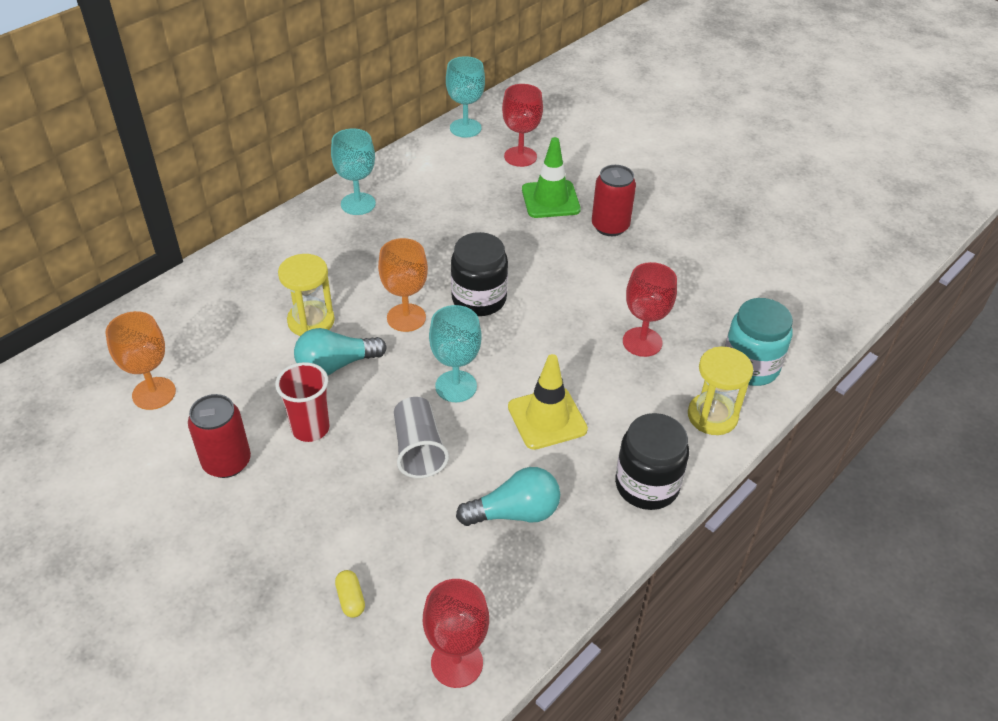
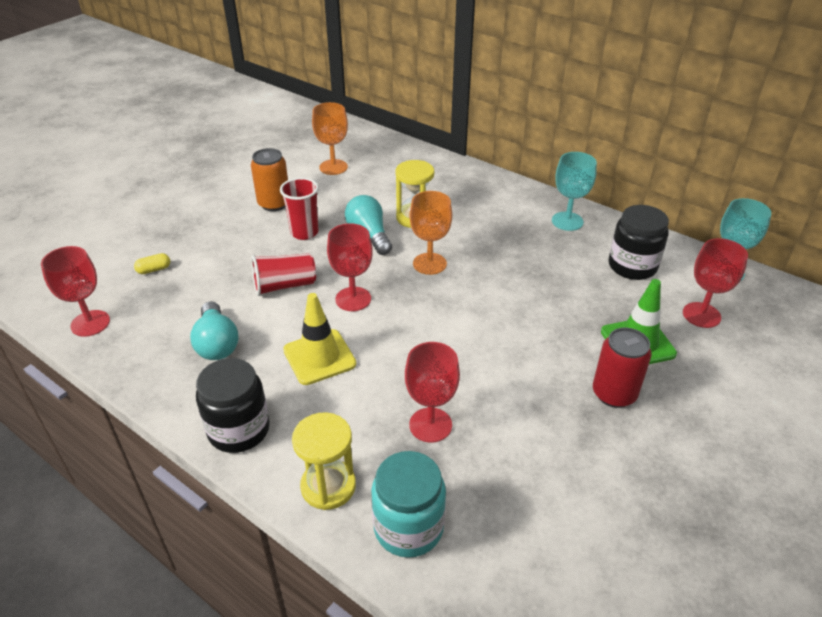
camera: 85 degrees right, 5 degrees down
(227, 462) = (274, 204): red can -> orange can
(418, 449) = (284, 286): grey cup -> red cup
(456, 386) = (353, 299): turquoise goblet -> red goblet
(479, 299) = (464, 303): black jar -> black jar (632, 266)

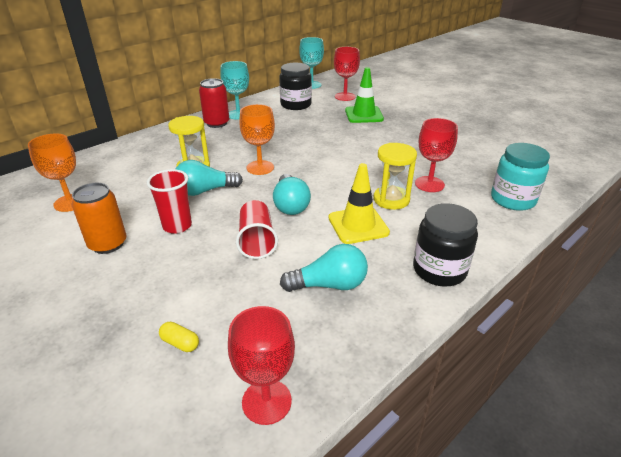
camera: 80 degrees left, 5 degrees down
(154, 269) = (180, 343): yellow capsule -> yellow capsule turned 45 degrees counterclockwise
(328, 486) = (488, 227): yellow hourglass -> yellow hourglass (391, 199)
(353, 299) = (290, 205): red goblet -> turquoise light bulb
(614, 394) = (403, 127): red can -> red can (217, 123)

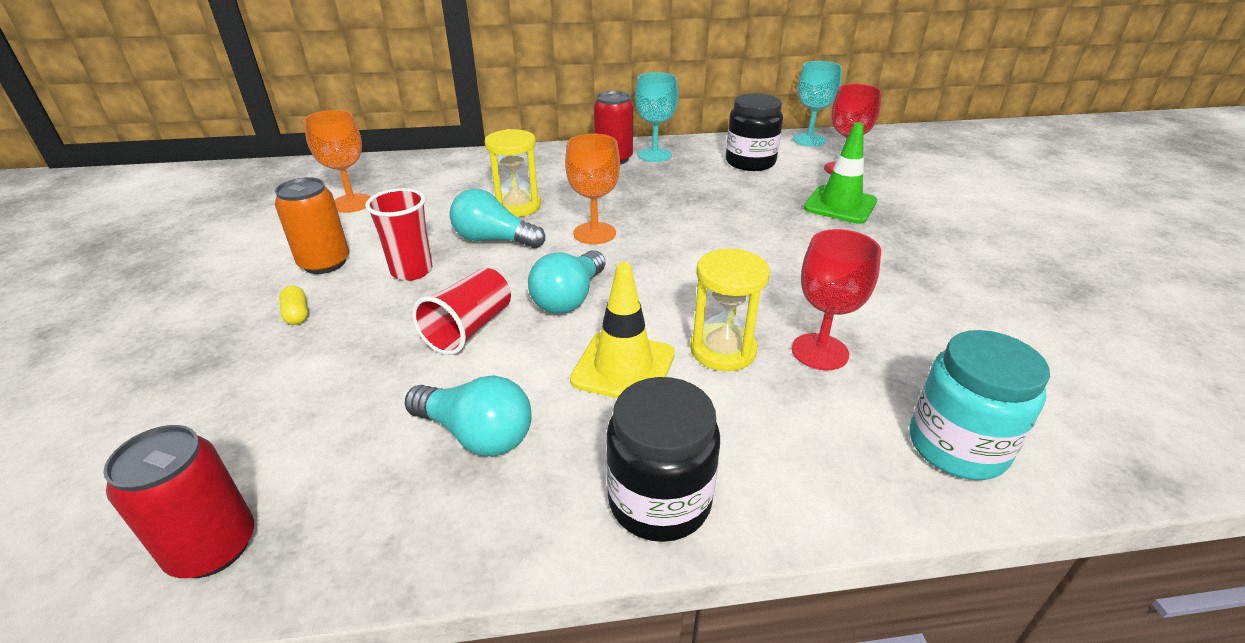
camera: 35 degrees right, 0 degrees up
(180, 343) = (237, 414): yellow capsule -> yellow capsule (297, 314)
(266, 401) = (213, 547): red goblet -> red can

